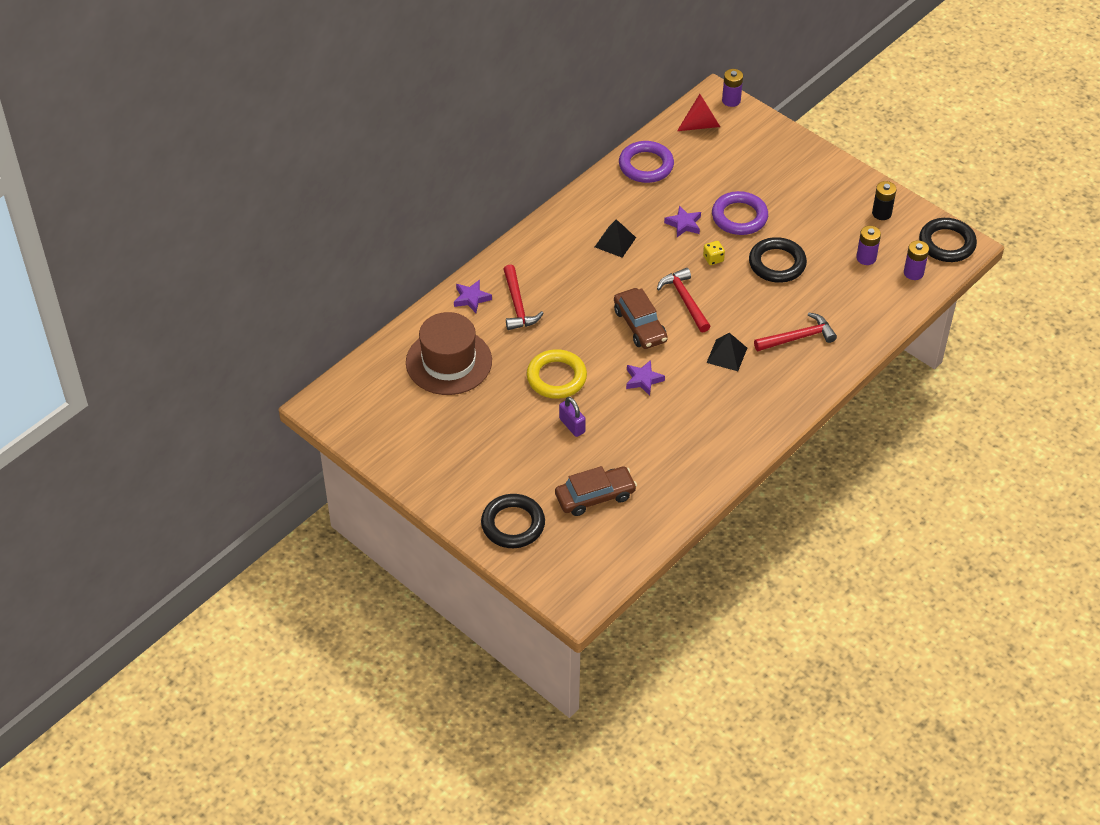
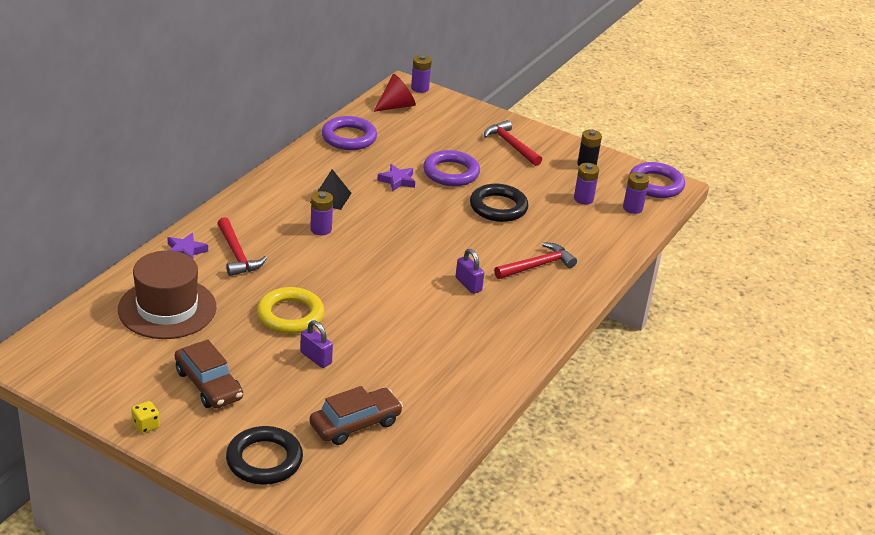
camera: 15 degrees left, 15 degrees down
(599, 280) = (321, 229): none -> purple battery
(640, 325) = (371, 265): brown car -> brown car (208, 385)
(643, 380) = (386, 311): purple star -> none
(685, 300) = (413, 241): red hammer -> red hammer (511, 145)
(713, 259) = (433, 206): yellow dice -> yellow dice (146, 425)
(726, 355) = (468, 284): black pyramid -> purple padlock
(947, 243) = (656, 184): black ring -> purple ring

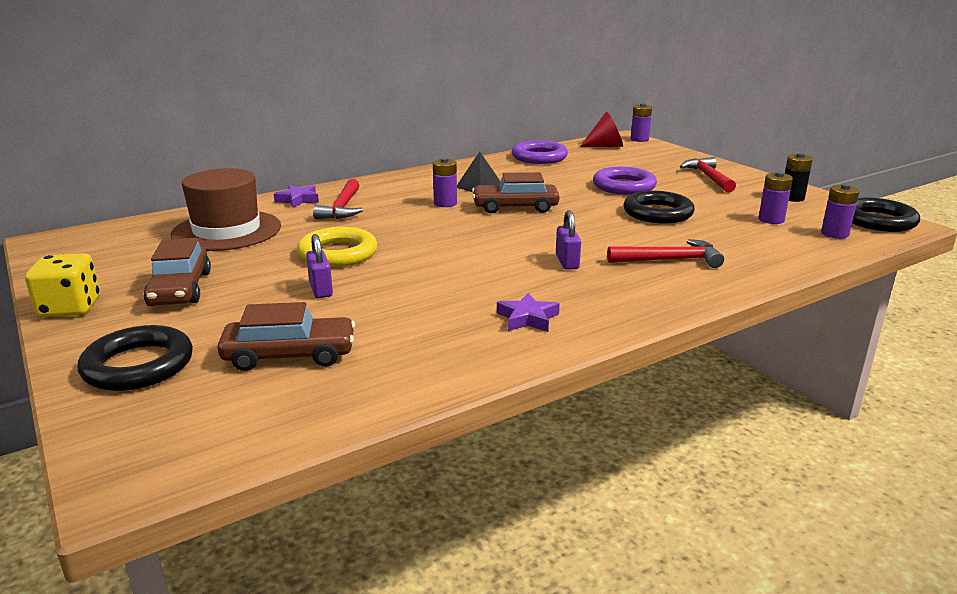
camera: 30 degrees right, 10 degrees down
(146, 425) = (70, 308): yellow dice -> yellow dice, size x1.82
(383, 223) = (515, 207): none -> brown car
(397, 181) = (560, 185): purple star -> purple star (528, 318)
(656, 184) = (878, 221): purple ring -> black ring

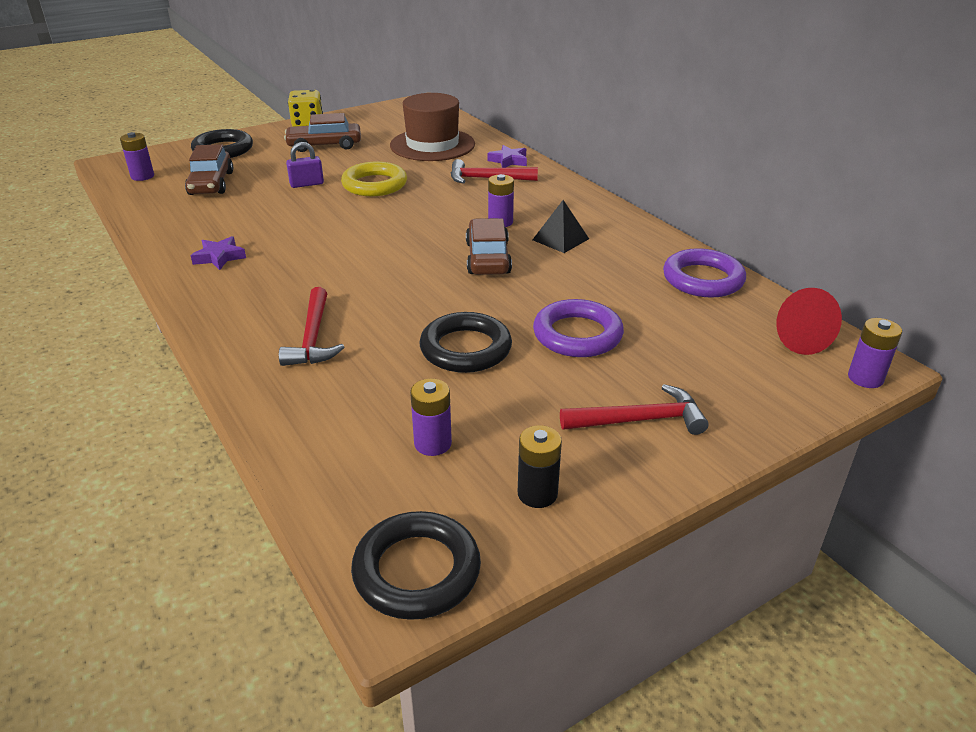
camera: 90 degrees right, 10 degrees up
(567, 262) = (327, 279): purple padlock -> none
(834, 234) = (366, 495): purple battery -> purple battery (142, 176)

